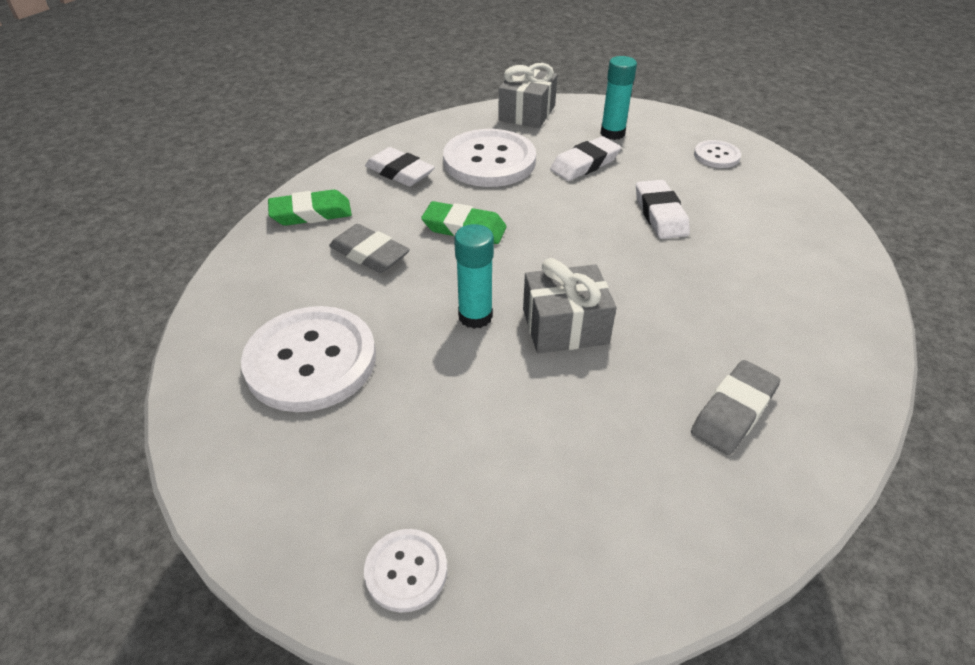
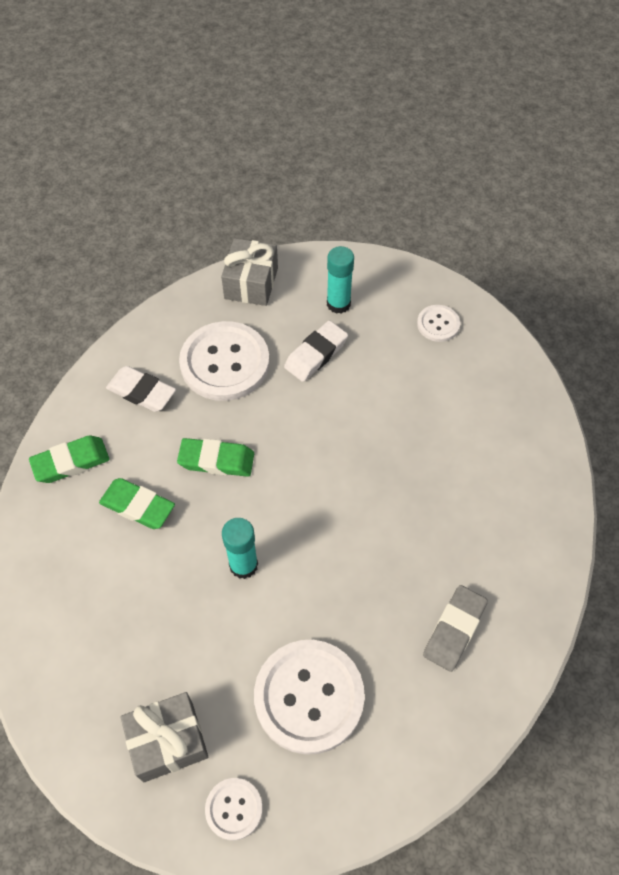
camera: 10 degrees left, 15 degrees up
(311, 360) = (117, 636): white button -> white button (309, 697)
(369, 254) = (138, 506): grey eraser -> green eraser
(565, 326) = (319, 564): grey gift -> grey gift (168, 741)
(660, 214) = (389, 415): white eraser -> none

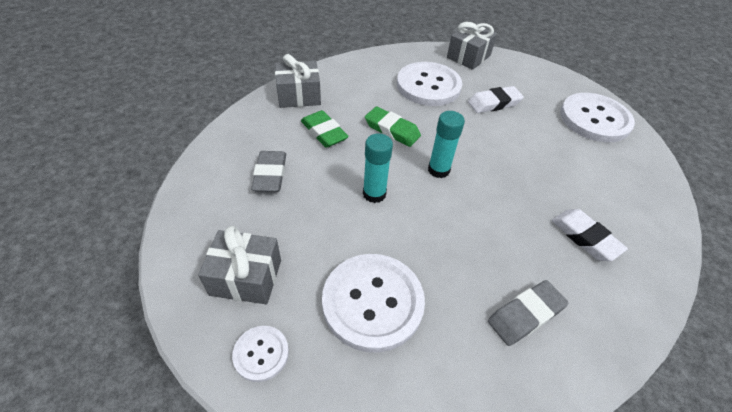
camera: 25 degrees right, 10 degrees down
(71, 462) = (299, 96): green eraser -> grey gift
(112, 602) = (270, 175): none -> grey eraser
(141, 392) = (366, 80): white eraser -> white eraser (585, 237)
(338, 304) = (523, 85): turquoise glue stick -> turquoise glue stick (438, 170)
(438, 324) = (594, 119): white button -> white button, size x2.04

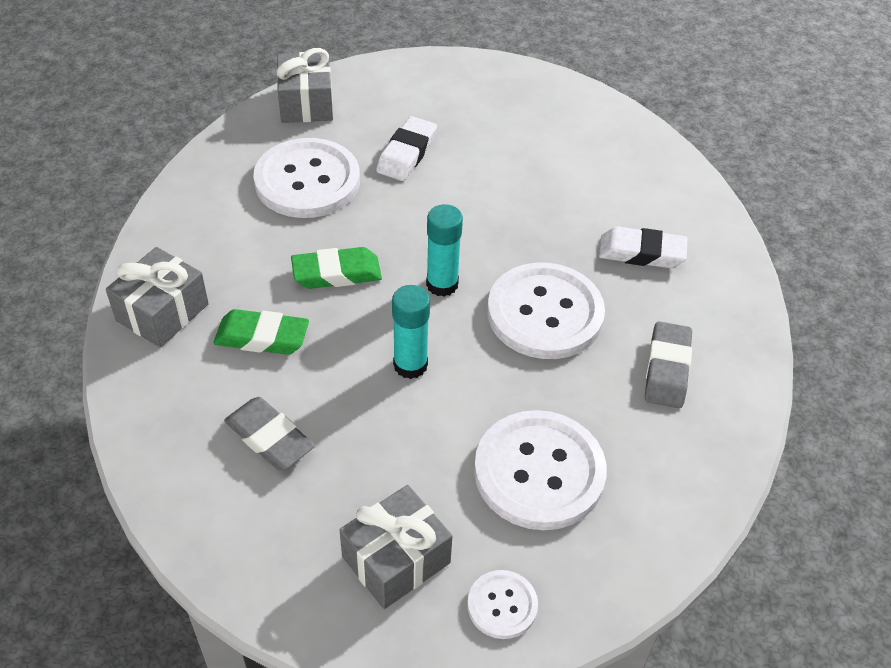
camera: 45 degrees left, 0 degrees up
(594, 119) = (526, 103): white button -> white button (545, 313)

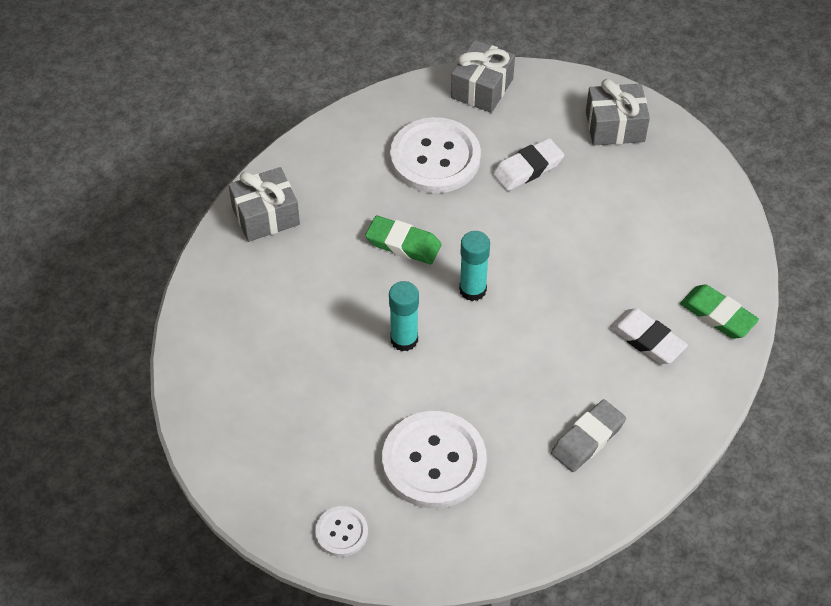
camera: 35 degrees right, 5 degrees up
(262, 337) = (318, 267): green eraser -> green eraser (718, 315)
(269, 438) = (275, 343): grey eraser -> none
(396, 560) = (297, 466): grey gift -> grey gift (615, 126)
(545, 313) = (531, 350): white button -> none

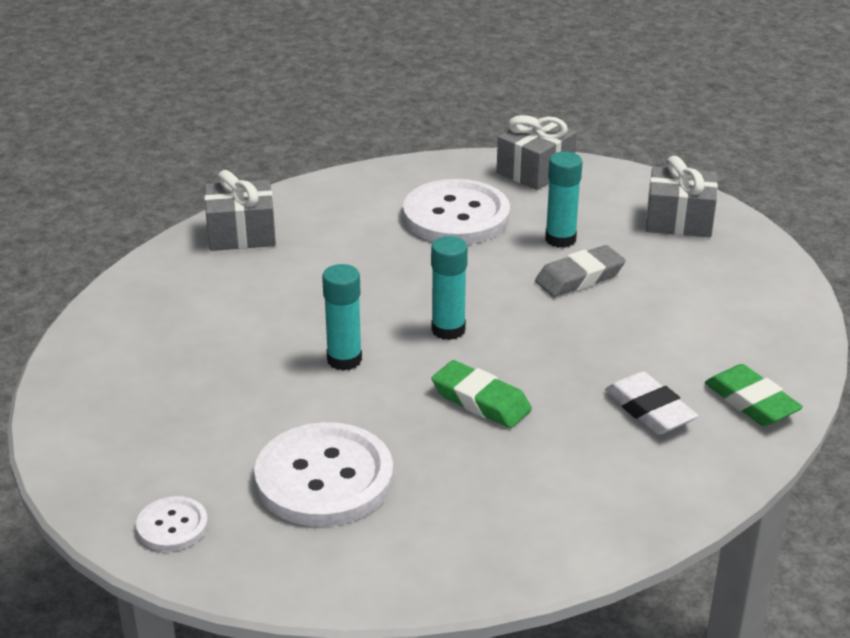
camera: 15 degrees right, 20 degrees down
(403, 244) = (385, 279): green eraser -> green eraser (481, 401)
(528, 168) = (560, 239): white eraser -> turquoise glue stick
(587, 439) = (533, 492): grey eraser -> grey eraser (579, 277)

